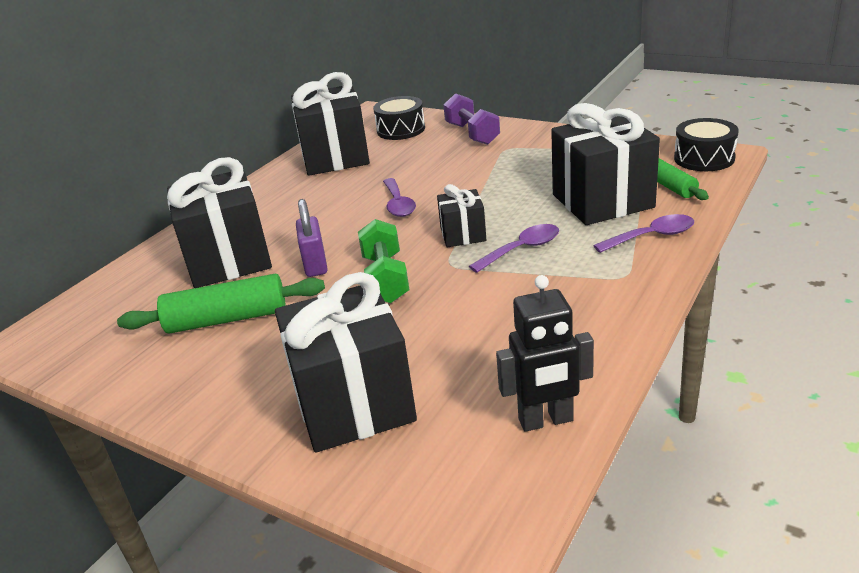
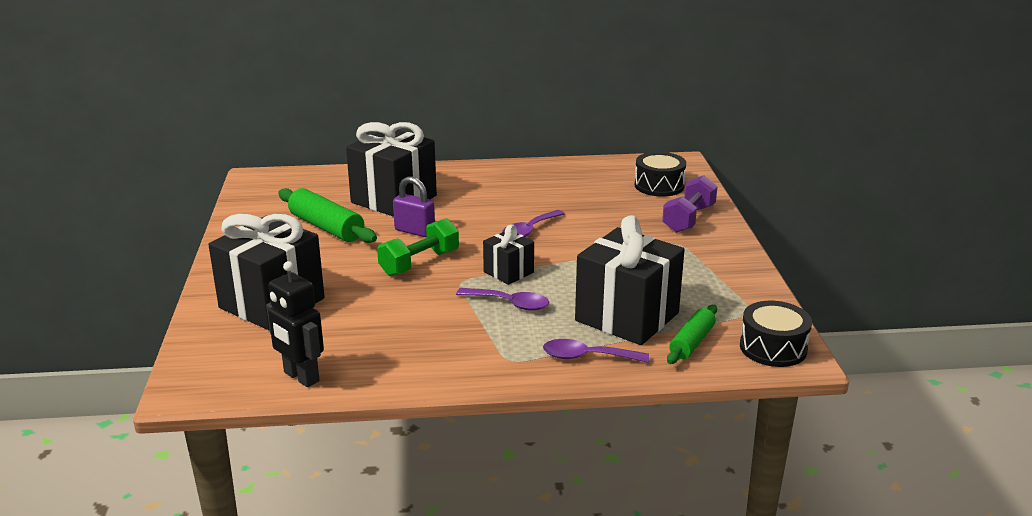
camera: 50 degrees right, 5 degrees down
(315, 264) = (415, 231): purple padlock -> purple padlock turned 75 degrees clockwise
(335, 158) = (577, 178): black gift -> none
(652, 236) = (587, 357): purple spoon -> purple spoon turned 150 degrees clockwise

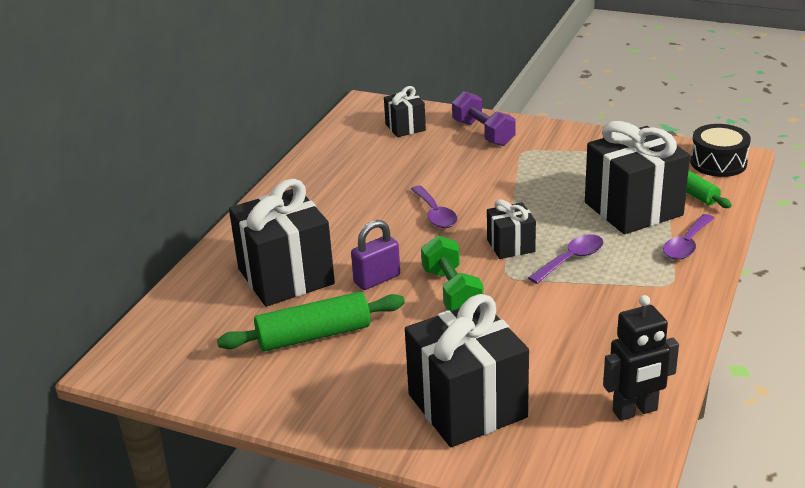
camera: 60 degrees left, 5 degrees up
(659, 186) = (405, 127): black drum -> black gift

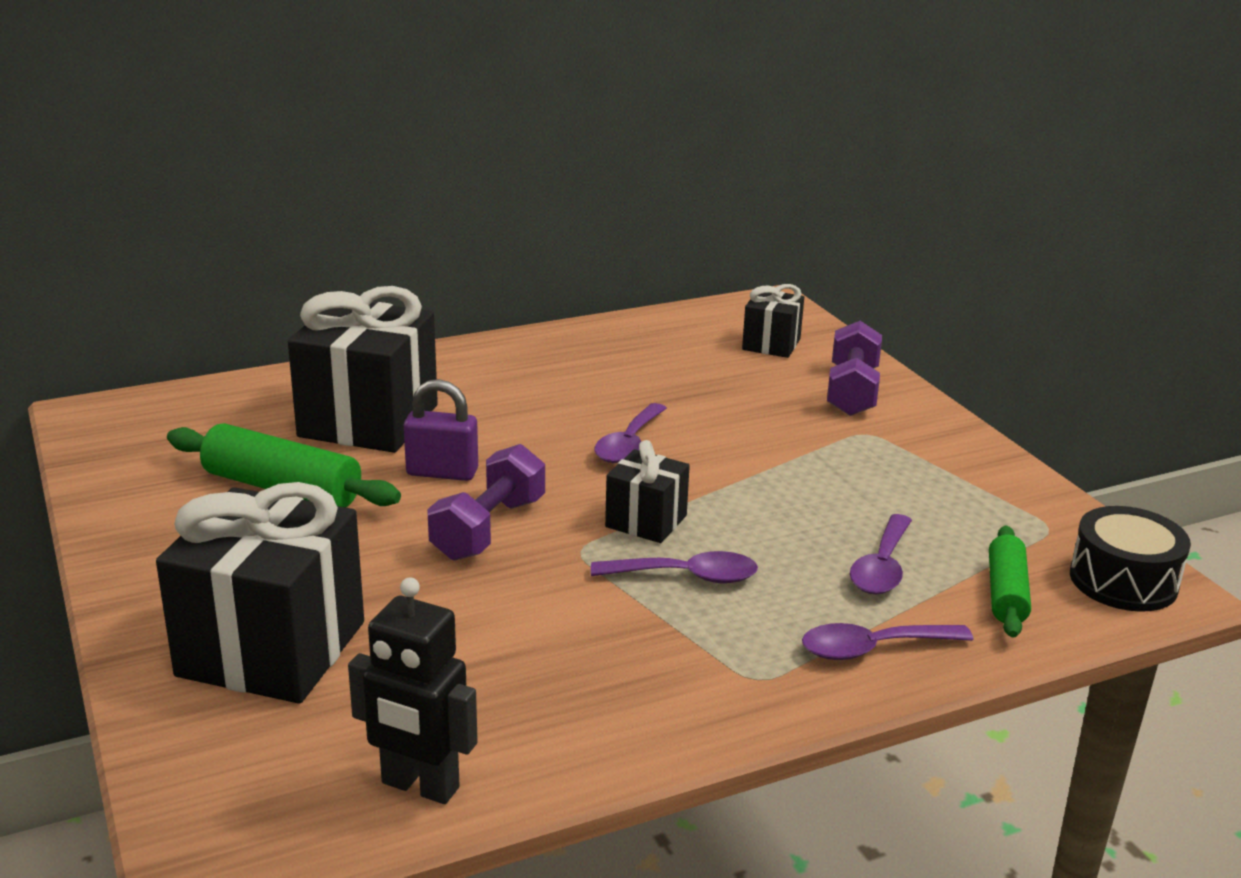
camera: 40 degrees right, 5 degrees down
(451, 292) = (488, 529): green dumbbell -> purple dumbbell
(633, 209) = (882, 567): black gift -> purple spoon

